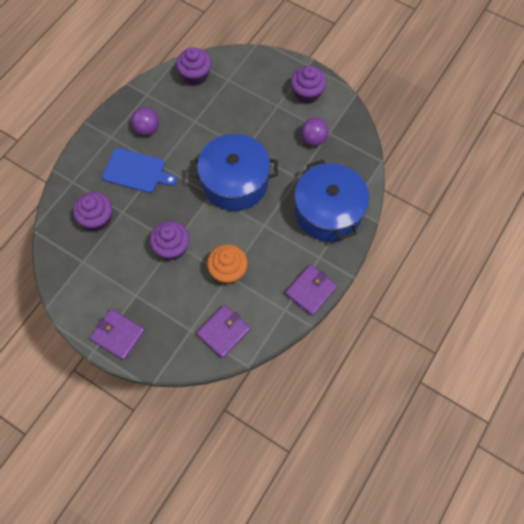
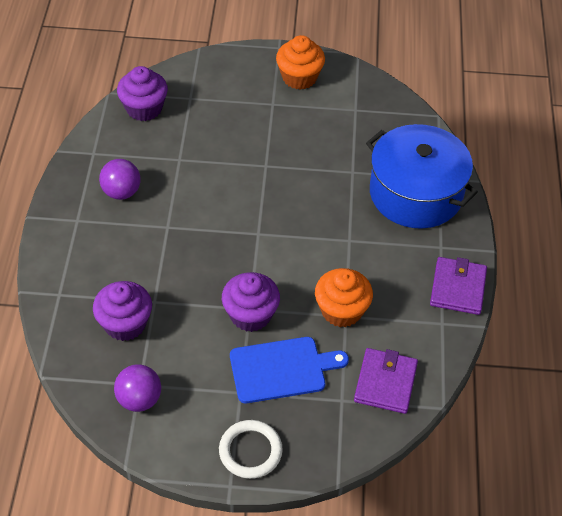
camera: 30 degrees left, 15 degrees down
(118, 335) = (250, 451): purple wallet -> white ring
(136, 171) = (141, 246): blue cutting board -> blue cutting board (282, 369)
(235, 182) = (279, 207): blue pot -> none
(307, 93) = (299, 77): purple cupcake -> orange cupcake
(313, 139) = (342, 123): purple ball -> purple ball (139, 399)

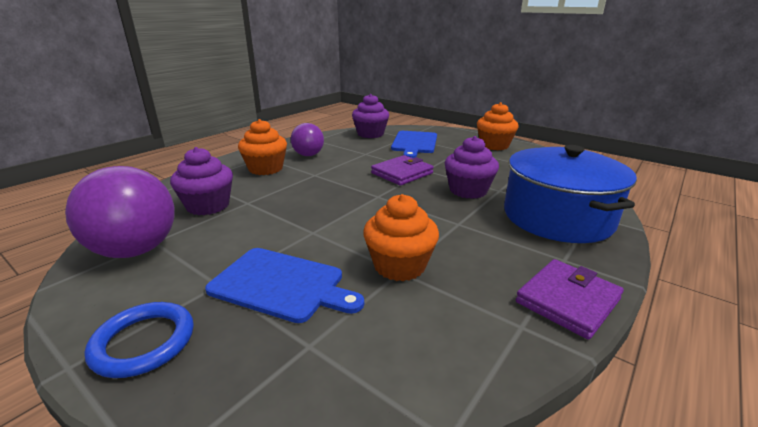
camera: 35 degrees right, 25 degrees down
(106, 241) = (265, 169): none -> orange cupcake
(139, 399) = (136, 250): purple ball -> purple ball, size x1.67
(213, 110) = (414, 143): none -> blue cutting board
(250, 315) = (308, 236): purple cupcake -> purple cupcake (468, 190)
(250, 451) = (144, 342): white ring -> blue ring
(385, 383) = (385, 355): purple wallet -> purple wallet (402, 173)

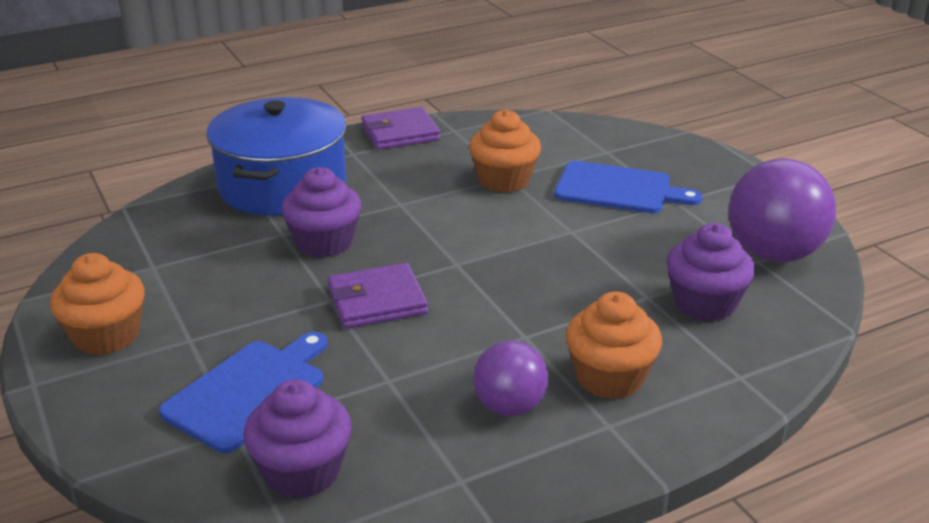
camera: 155 degrees left, 5 degrees up
(144, 342) = (725, 176): blue ring -> none
(281, 284) = (618, 189): blue cutting board -> blue cutting board turned 150 degrees clockwise

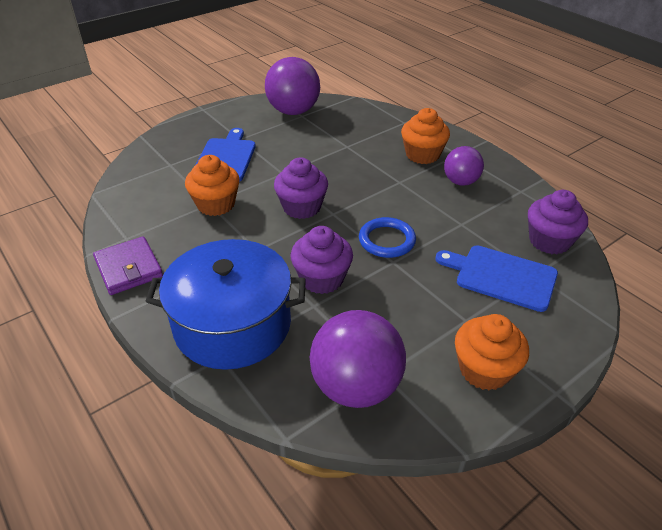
camera: 100 degrees left, 10 degrees up
(150, 248) = (356, 386): none -> purple ball
(377, 301) = (387, 240): purple wallet -> blue ring
(704, 303) = (347, 130): purple cupcake -> purple cupcake (302, 207)

